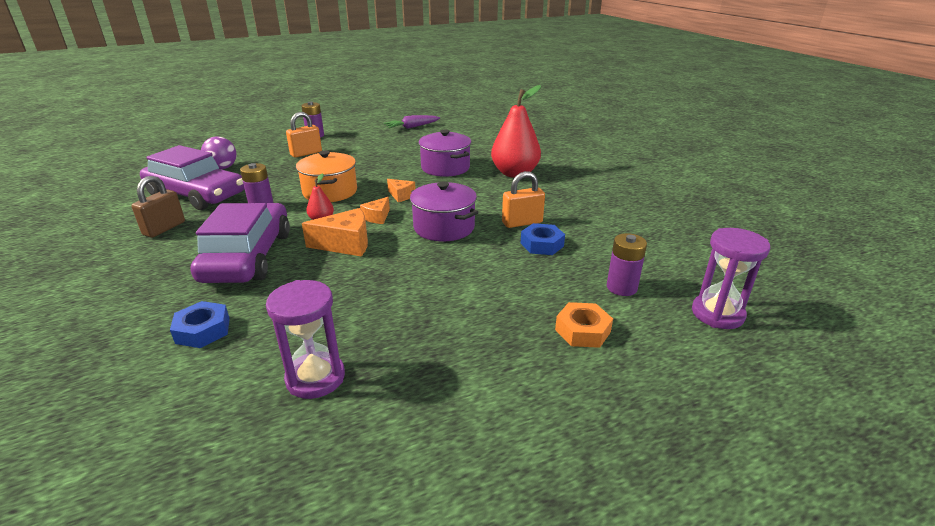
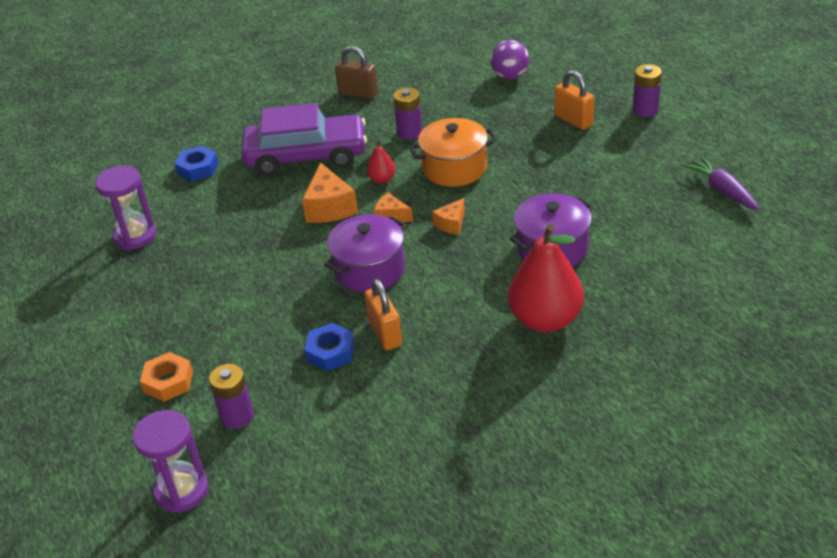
camera: 90 degrees right, 10 degrees up
(196, 195) = (434, 84): purple car -> none

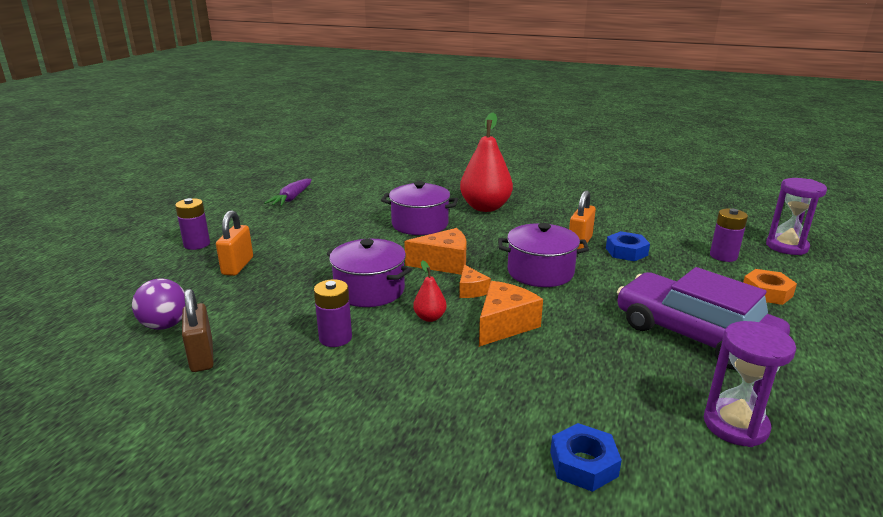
camera: 135 degrees left, 15 degrees down
(306, 155) = (450, 385): purple car -> purple car (694, 334)
(358, 93) = (278, 419): brown padlock -> brown padlock (202, 356)
(451, 224) = (444, 263): orange cheese -> orange cheese, size x1.72
(454, 168) = (369, 290): orange pot -> purple pot

